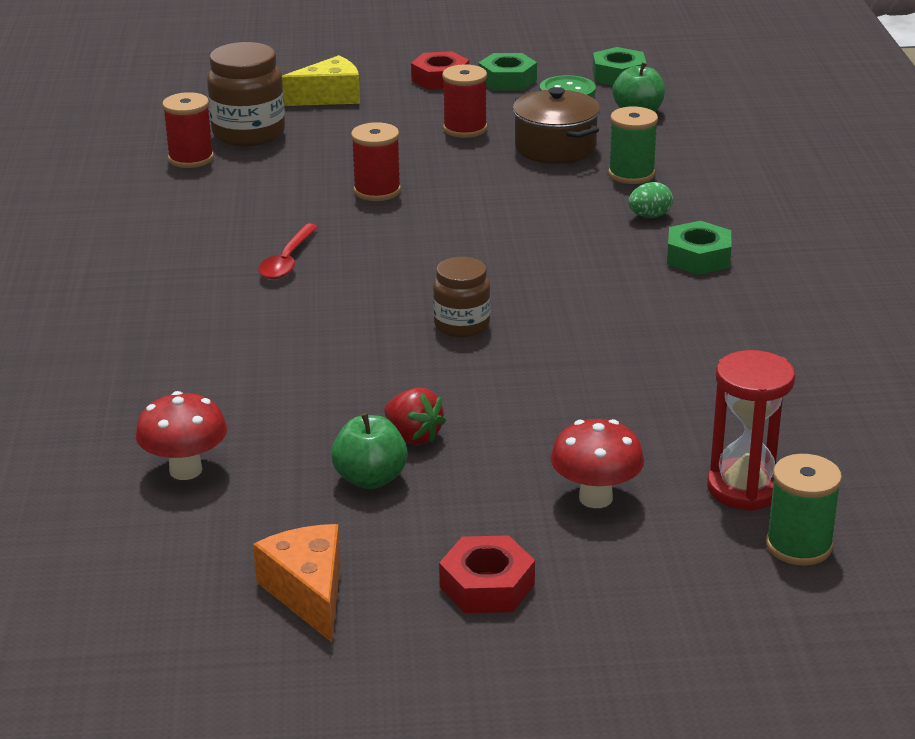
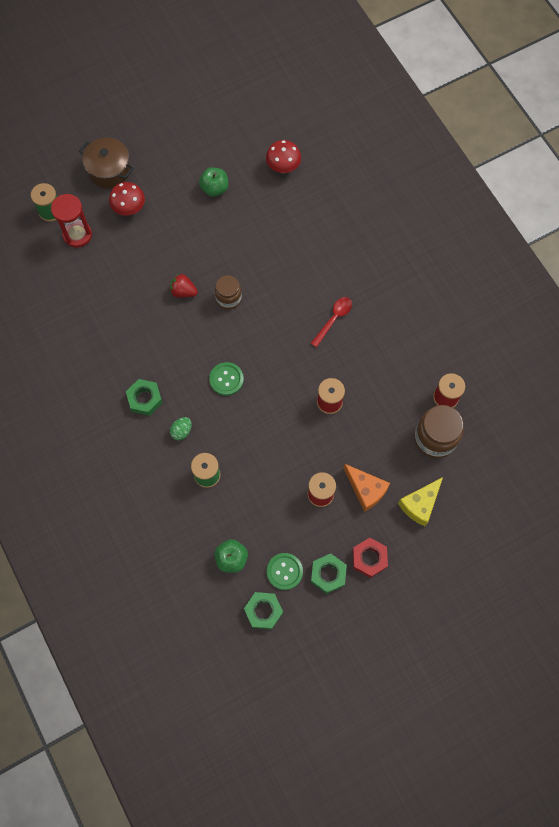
camera: 155 degrees right, 40 degrees up
(287, 261) = (333, 319): red spoon -> red spoon turned 45 degrees clockwise
(308, 592) = (205, 128): orange cheese -> orange cheese (366, 490)
(413, 436) = (211, 218): red strawberry -> red strawberry (183, 291)
(487, 585) = (149, 152): red nut -> none
(535, 245) = (226, 379): none -> green button
(555, 148) = (260, 490): brown pot -> brown pot (109, 170)

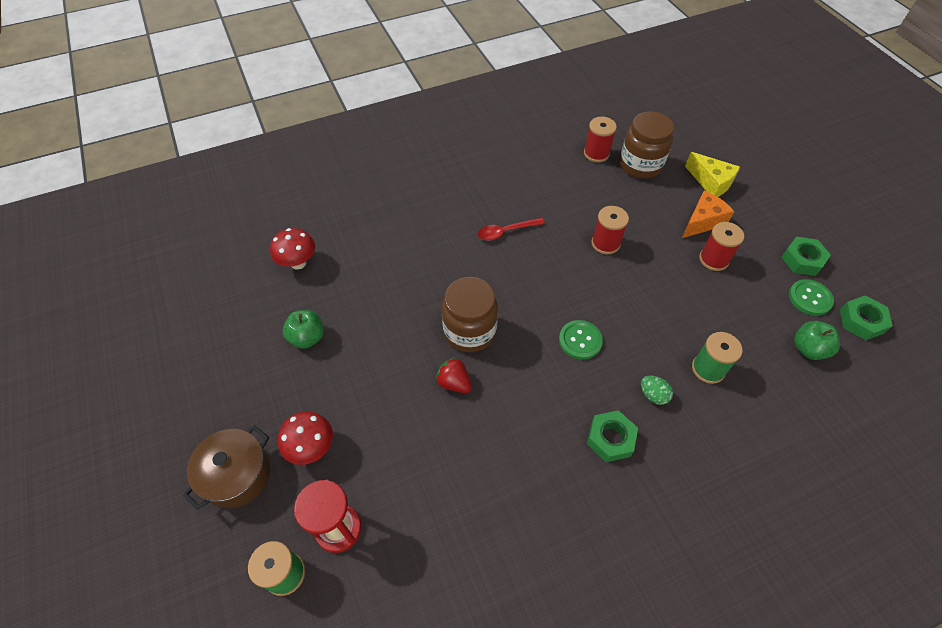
camera: 85 degrees left, 15 degrees down
(183, 291) = (454, 383): red strawberry -> red strawberry turned 105 degrees clockwise
(228, 298) = (469, 331): brown jar -> brown jar, size x1.60
(333, 319) = (506, 232): red spoon -> red spoon turned 60 degrees counterclockwise
(369, 558) = (776, 225): red nut -> none

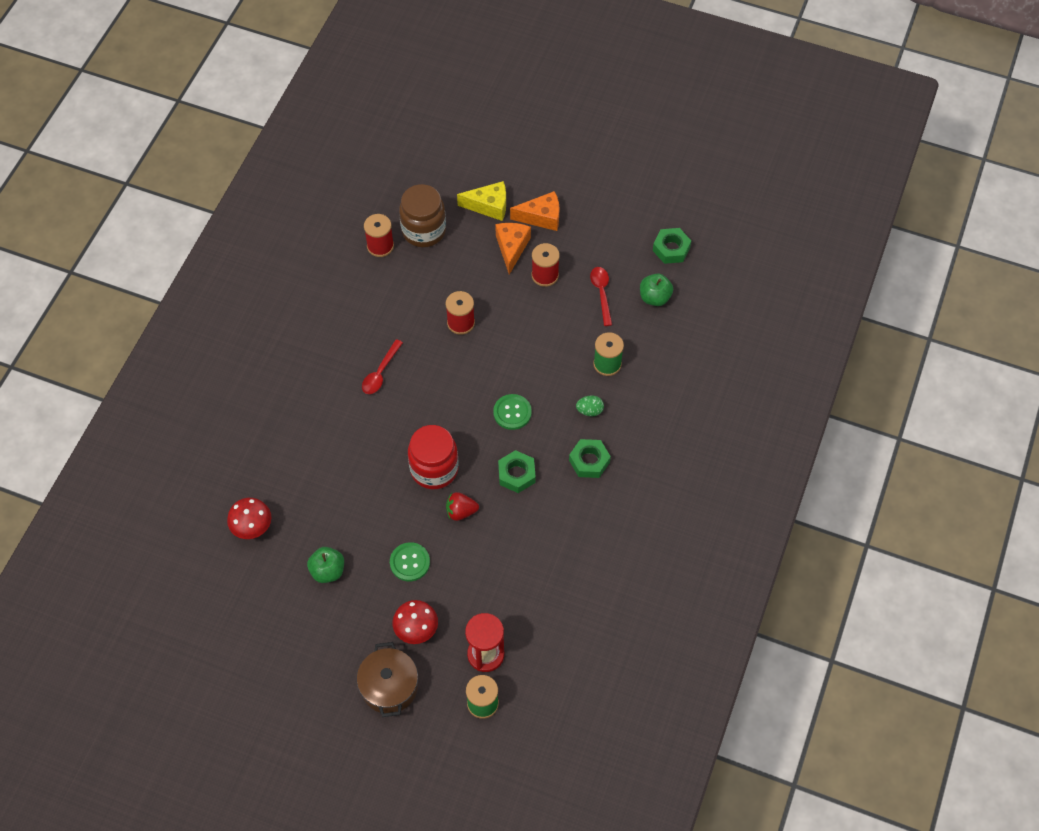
camera: 45 degrees left, 5 degrees up
(469, 331) = (434, 469): brown jar -> red jar
(751, 217) = (541, 217): none -> orange cheese
(755, 308) = (601, 293): none -> red spoon
(802, 260) = (602, 228): green nut -> green nut (516, 474)
(809, 298) = (628, 256): green button -> green button (410, 562)

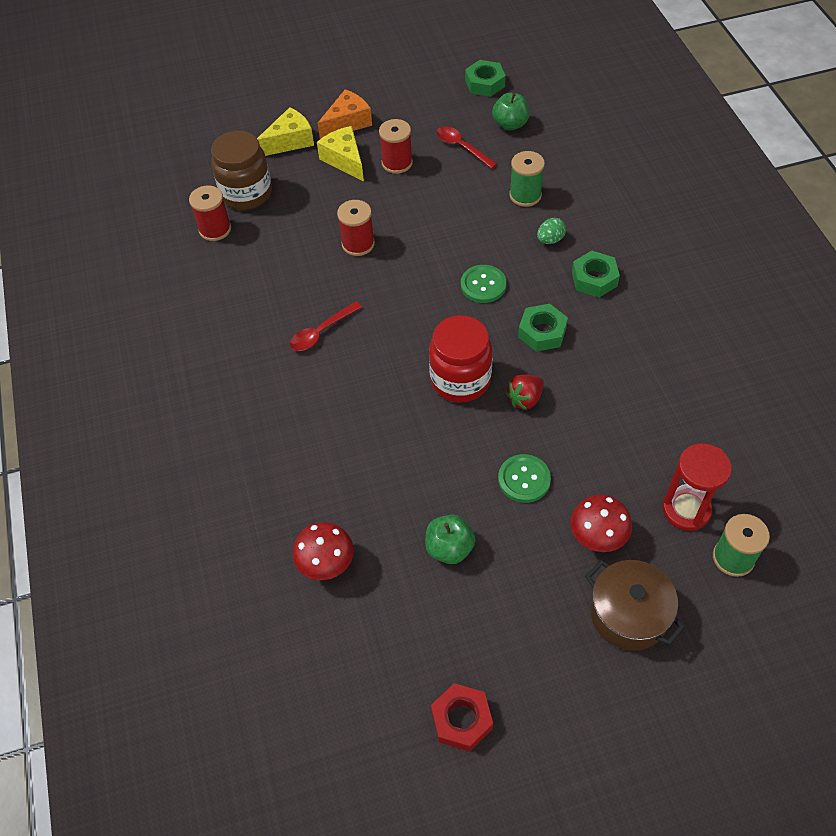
camera: 35 degrees left, 5 degrees down
(246, 670) = (461, 720): none -> red nut
(380, 372) = (321, 332): red spoon -> red spoon turned 60 degrees clockwise
(512, 248) = (344, 160): orange cheese -> yellow cheese

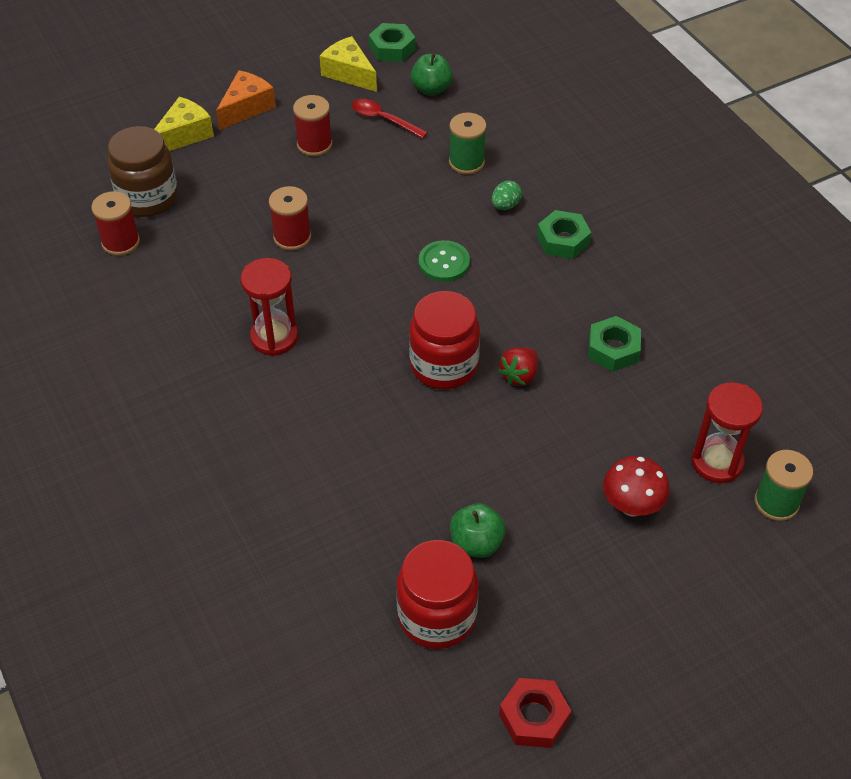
camera: 15 degrees left, 5 degrees down
(321, 332) = (274, 337): red spoon -> red hourglass
(326, 565) = (344, 583): red mushroom -> none
(344, 160) = (253, 148): yellow cheese -> yellow cheese (349, 73)
(399, 609) = (437, 616): none -> red jar
(524, 479) = (539, 459): green button -> none
(542, 332) = (520, 303): green nut -> green nut (613, 349)
(629, 614) = (683, 578): brown pot -> none

